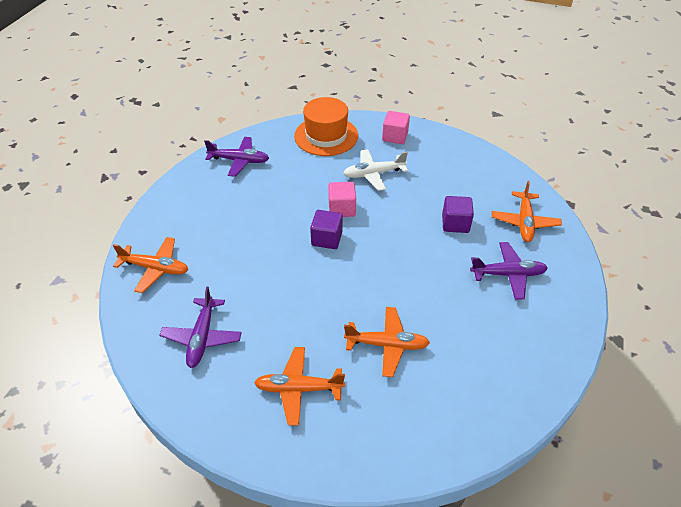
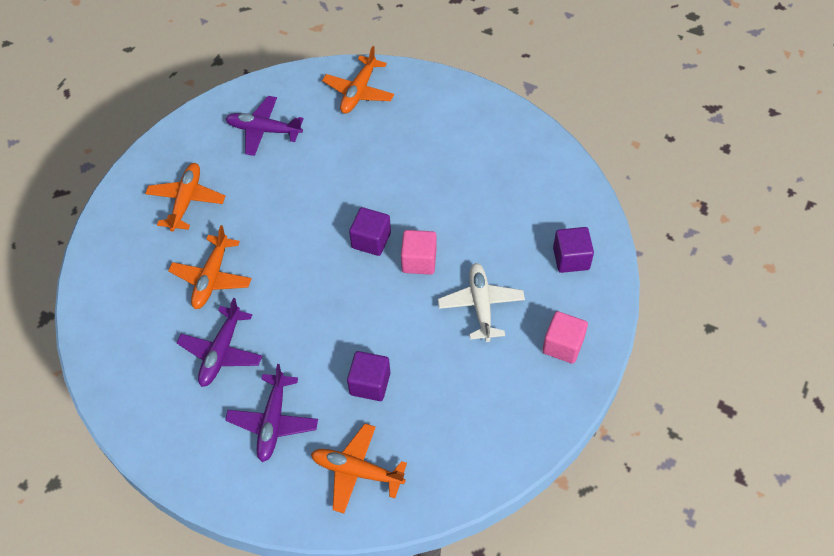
camera: 100 degrees right, 10 degrees up
(239, 161) = (525, 160): purple plane -> purple plane (221, 352)
(326, 136) = (571, 258): orange hat -> purple cube

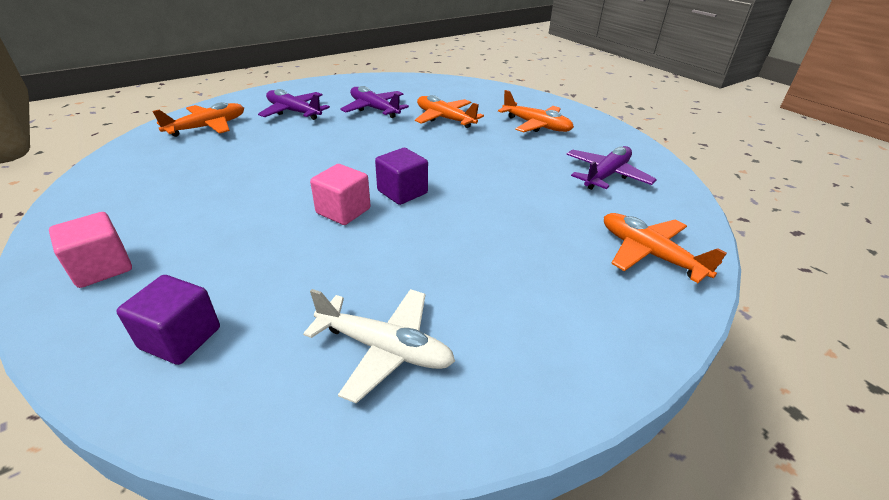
camera: 115 degrees right, 20 degrees down
(370, 383) = (261, 149): purple cube -> none
(481, 305) = (238, 230): white plane -> white plane (385, 349)

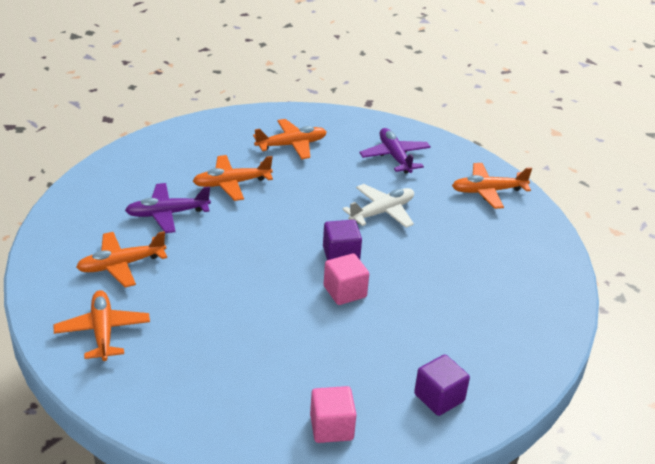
camera: 60 degrees left, 0 degrees up
(294, 112) = (121, 265): purple plane -> orange plane
(385, 349) = (499, 320): white plane -> white plane (382, 212)

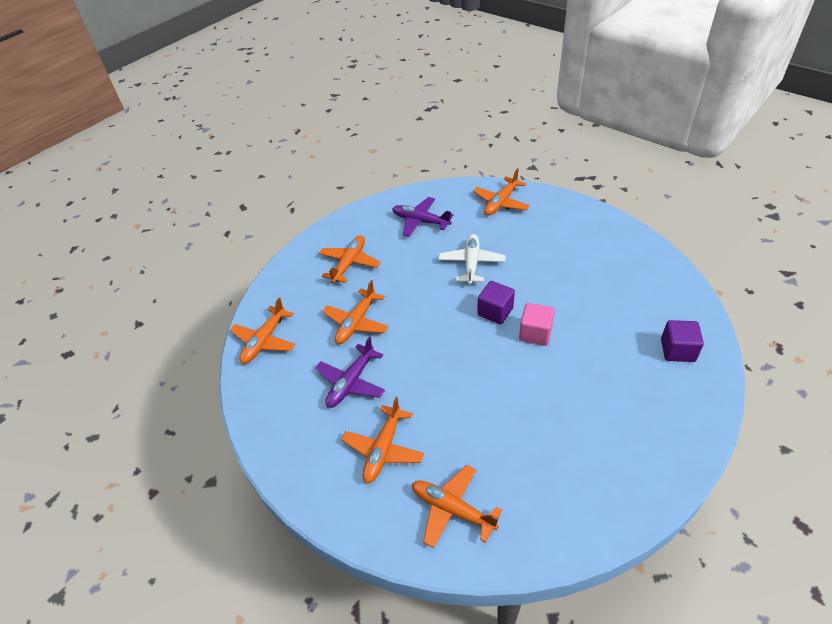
camera: 40 degrees left, 10 degrees up
(157, 148) = (264, 341): none -> orange plane
(331, 427) = (666, 425): pink cube -> none

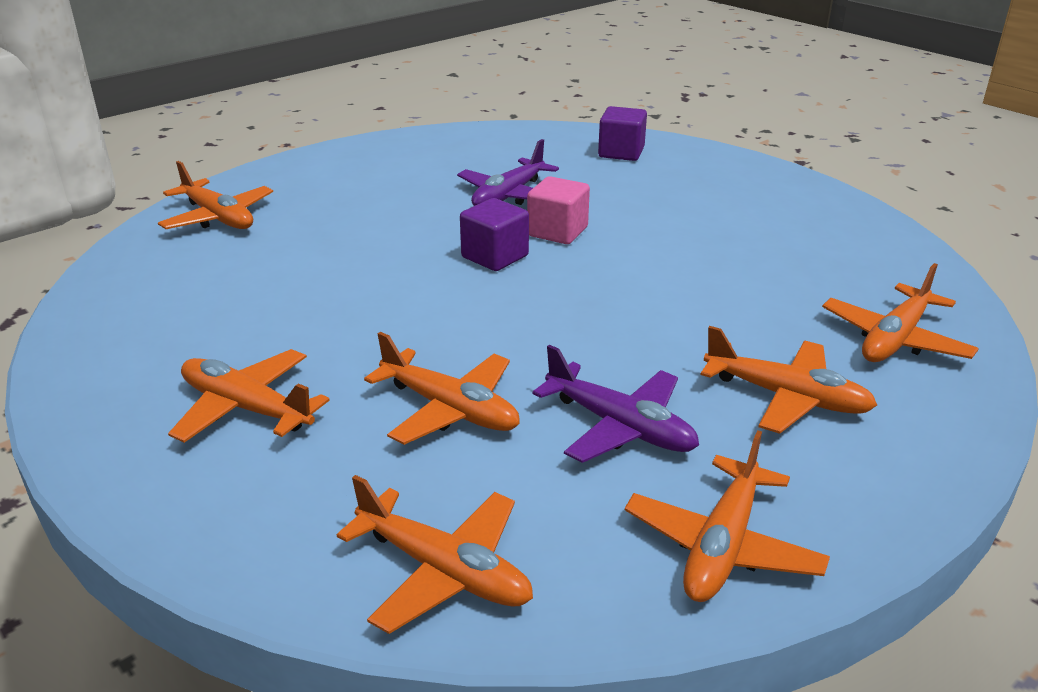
camera: 85 degrees left, 15 degrees down
(278, 423) = (722, 546): none -> orange plane
(420, 221) = (187, 303): purple plane -> purple plane (508, 196)
(471, 263) = (360, 263): white plane -> none

